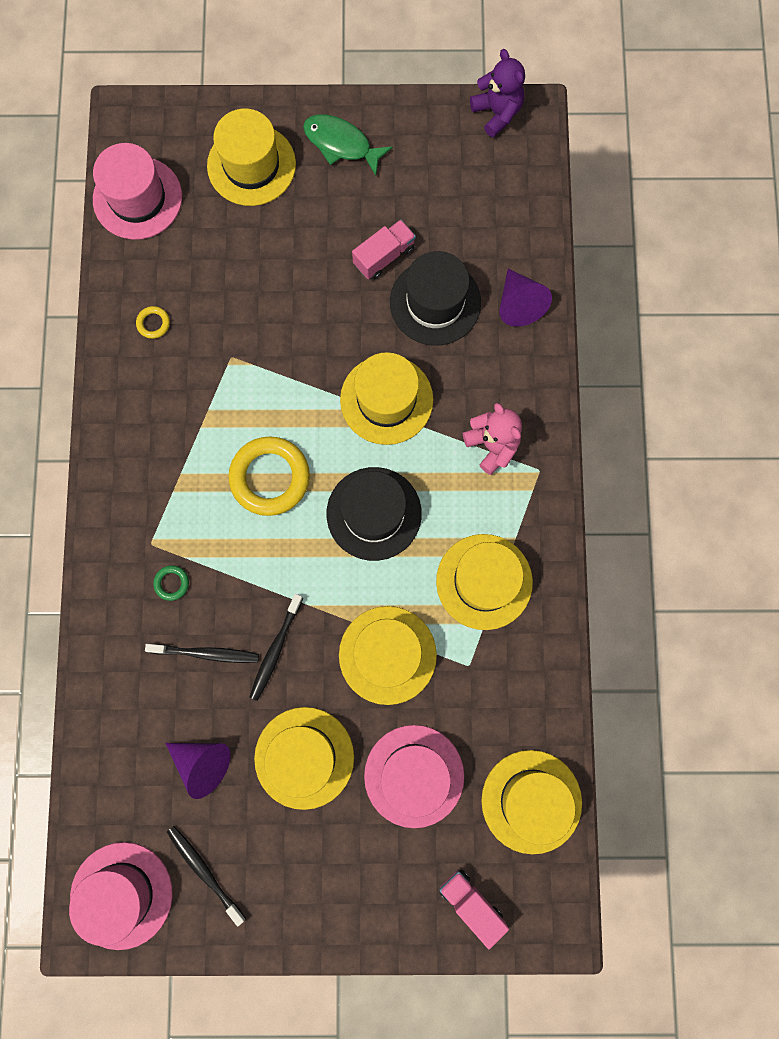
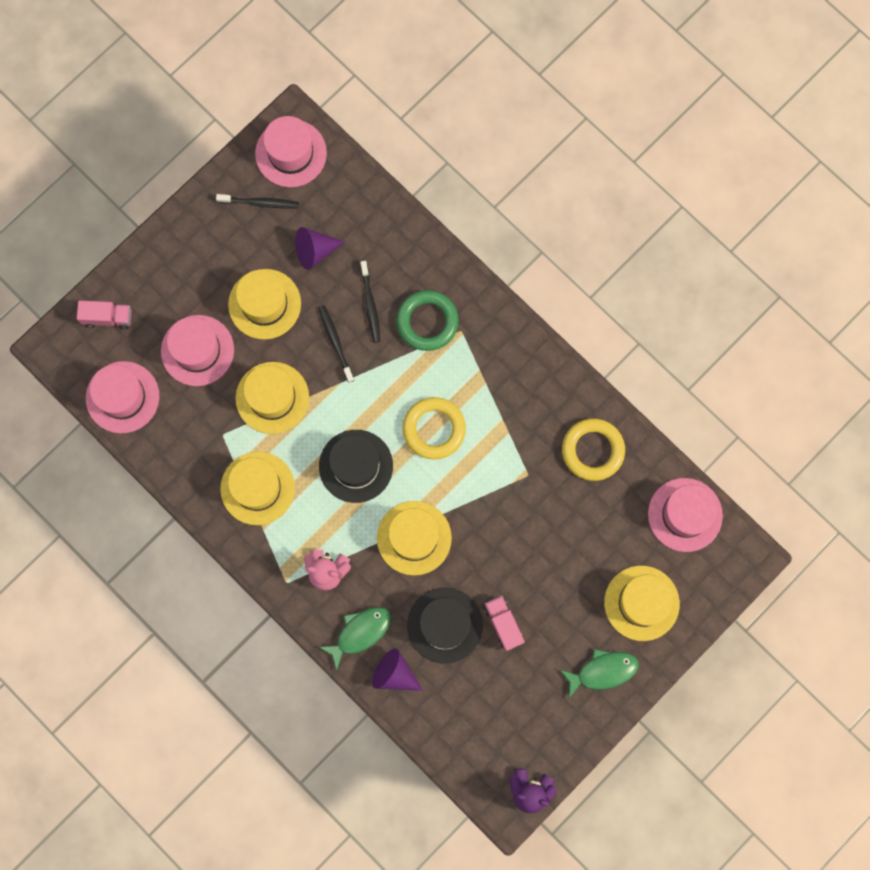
camera: 135 degrees right, 0 degrees up
(153, 323) = (592, 450): yellow ring -> yellow ring, size x2.32
(172, 583) = (427, 322): green ring -> green ring, size x2.32
(206, 653) = (370, 305): black toothbrush -> black toothbrush turned 60 degrees counterclockwise
(384, 256) = (503, 624): pink truck -> pink truck turned 150 degrees clockwise
(515, 365) = (360, 633): none -> green fish
(531, 801) = (122, 397): yellow hat -> pink hat

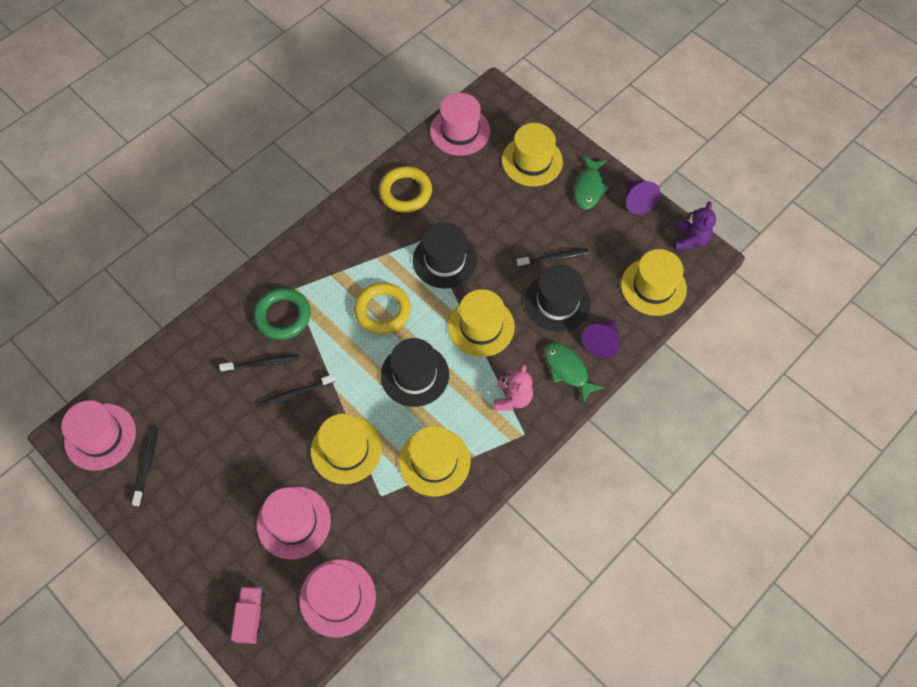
camera: 90 degrees left, 15 degrees down
(264, 304) = (252, 458): yellow hat -> yellow hat (653, 286)
(315, 251) = (203, 413): purple cone -> purple cone (637, 201)
(499, 497) = (445, 260): none -> black hat
(503, 624) = (554, 258): pink truck -> black toothbrush
(603, 671) = (589, 188): green fish -> green fish turned 150 degrees counterclockwise

